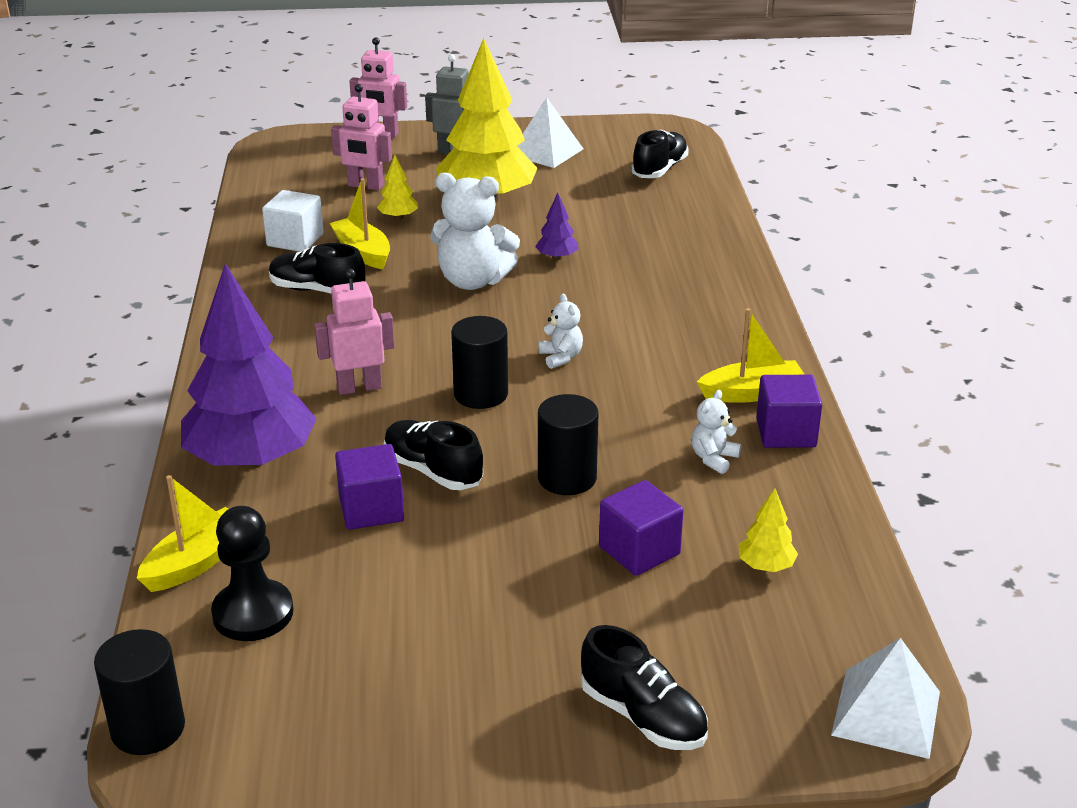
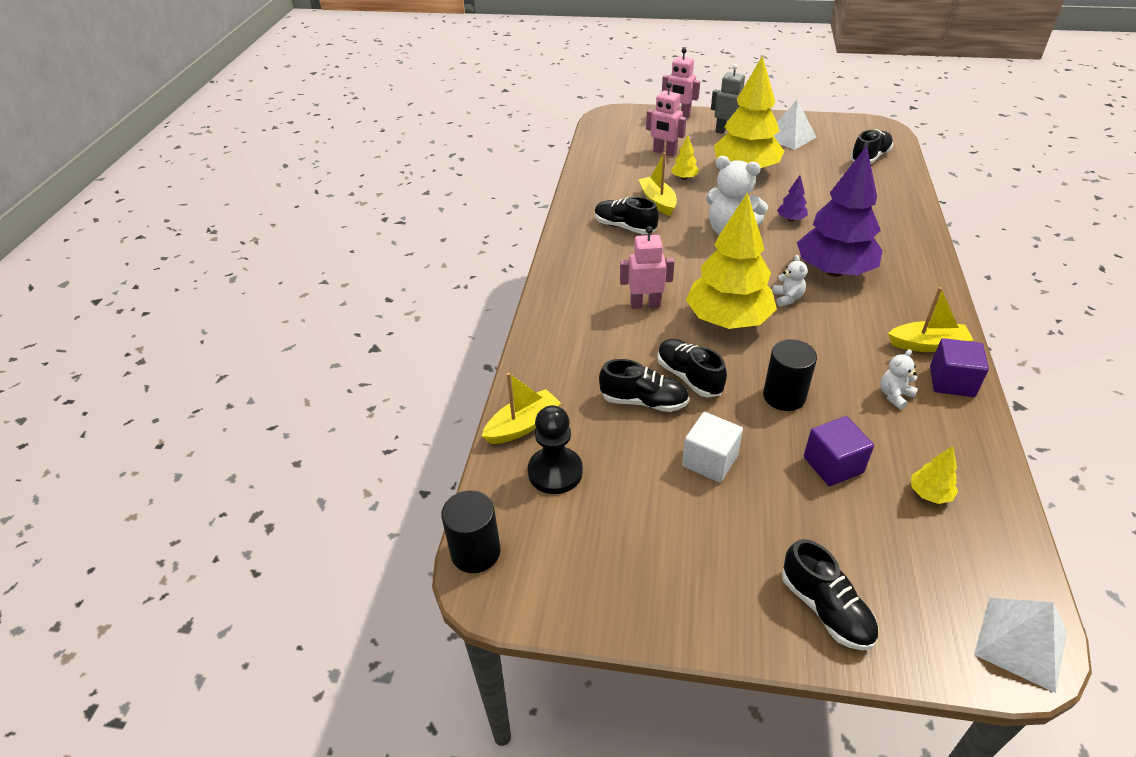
camera: 15 degrees right, 10 degrees up
(251, 459) = (567, 351): purple tree -> purple tree (834, 271)
(295, 240) = (614, 188): white cube -> white cube (709, 461)
(371, 509) = (643, 401): purple cube -> black shoe
(481, 394) = (728, 320): black cylinder -> yellow tree

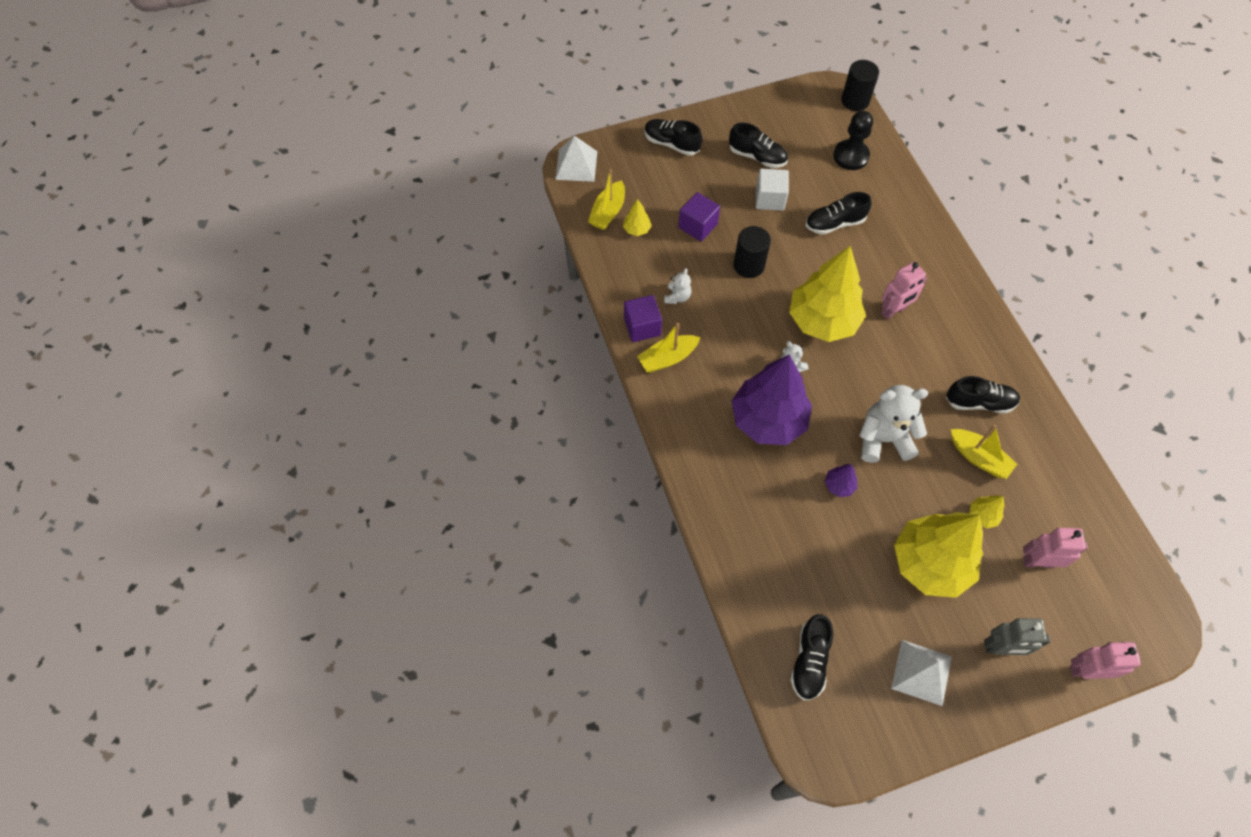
camera: 150 degrees right, 20 degrees up
(523, 425) = (893, 176): yellow boat -> yellow boat (608, 212)
(689, 377) = (818, 255): black shoe -> black shoe (757, 157)

